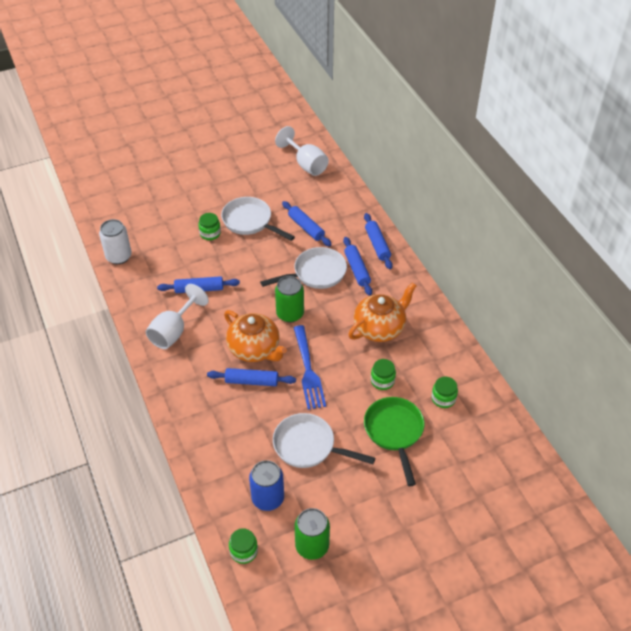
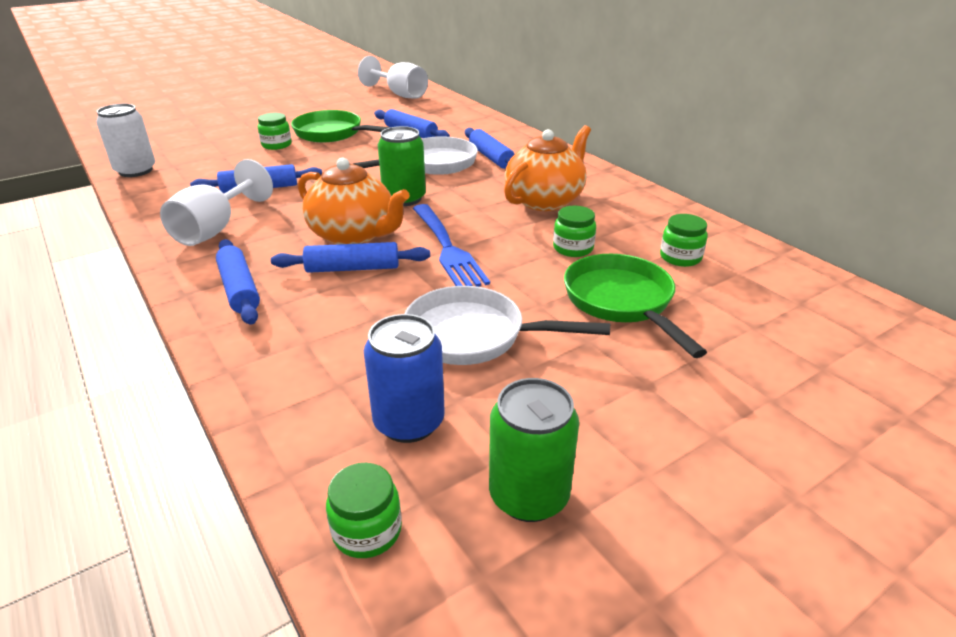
camera: 10 degrees left, 15 degrees down
(250, 222) = (333, 133): white pan -> green pan
(377, 245) = (511, 138): blue rolling pin -> blue rolling pin (239, 289)

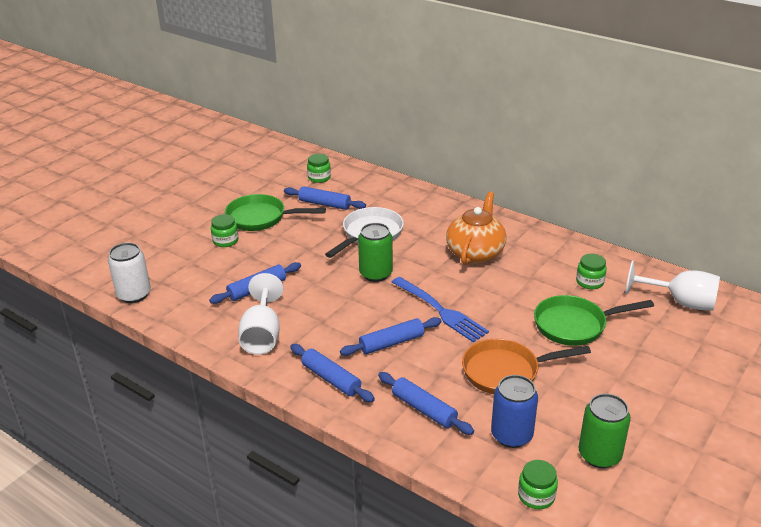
camera: 20 degrees left, 0 degrees up
(353, 235) = (368, 315): orange teapot -> none
(400, 94) = (277, 159): white goblet -> white goblet (680, 302)
(474, 335) = (506, 372): white pan -> orange pan
(491, 157) = (407, 218): blue rolling pin -> blue rolling pin (424, 409)
(573, 248) = (521, 291): green jar -> green jar (319, 177)
(622, 302) = (575, 325): green pan -> green pan turned 60 degrees counterclockwise

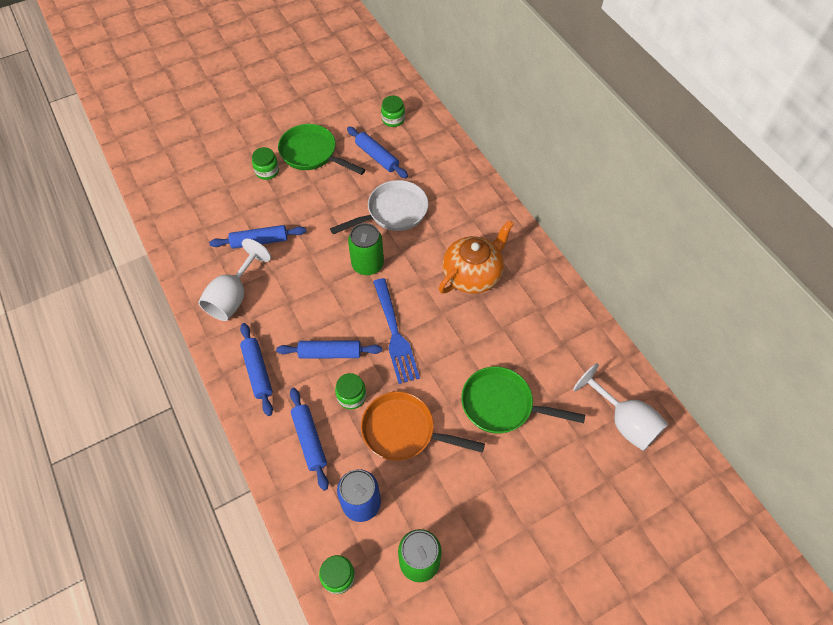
camera: 25 degrees right, 25 degrees up
(134, 294) = (162, 207): white can -> none
(589, 282) = (554, 357): green jar -> green jar (351, 396)

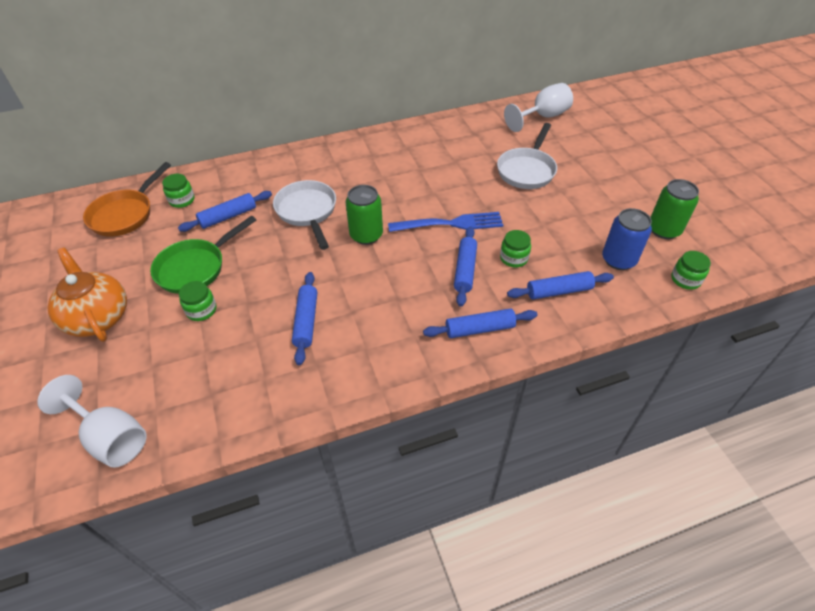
camera: 80 degrees left, 10 degrees down
(233, 297) = (378, 348): white goblet -> white goblet (111, 438)
(404, 431) = (549, 227): orange pan -> orange pan (125, 214)
(472, 274) = (397, 170): orange teapot -> orange teapot (98, 317)
(502, 405) = (527, 170): green pan -> white pan

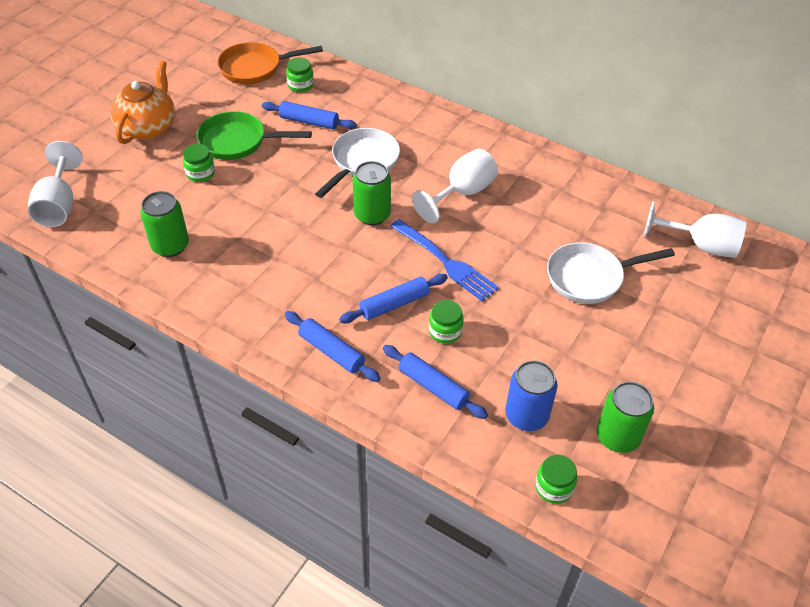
camera: 50 degrees right, 0 degrees up
(263, 374) = (170, 246): none -> green can
(306, 321) = (241, 237): blue rolling pin -> none
(395, 182) = (462, 193): none -> white goblet

